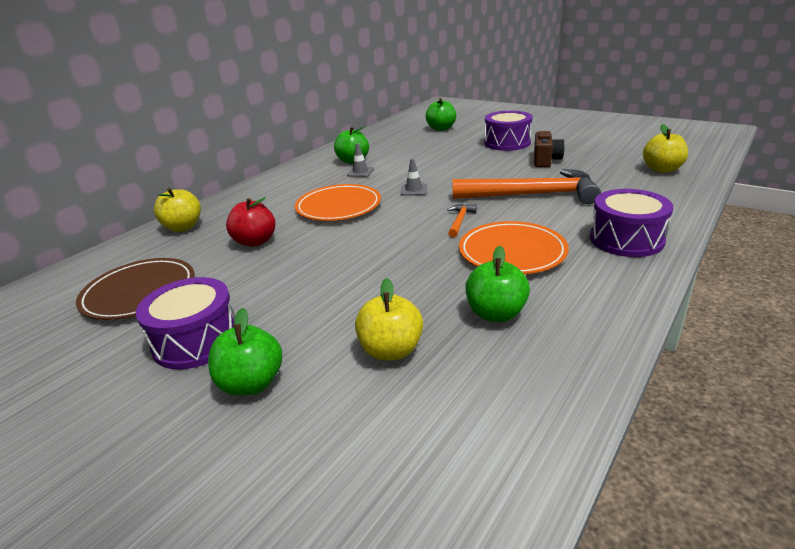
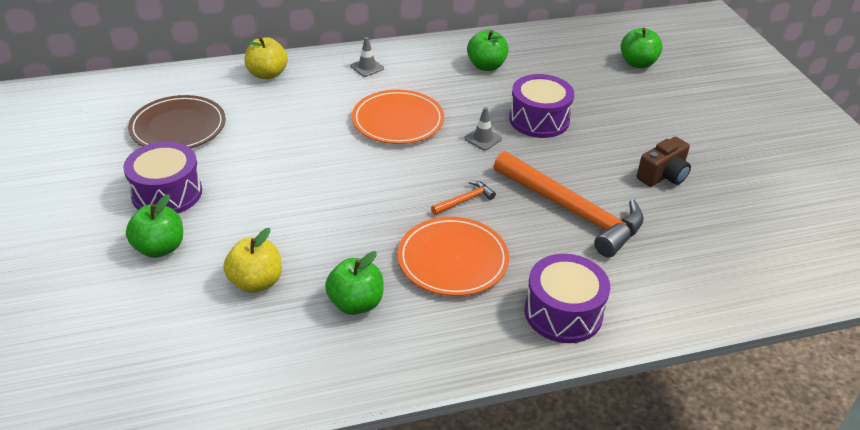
camera: 35 degrees right, 10 degrees up
(255, 241) = (295, 123): red apple -> none
(360, 172) = (471, 86): grey traffic cone -> grey traffic cone (367, 67)
(507, 143) = (668, 126): purple drum -> purple drum (539, 119)
(662, 169) = (759, 263): yellow apple -> none

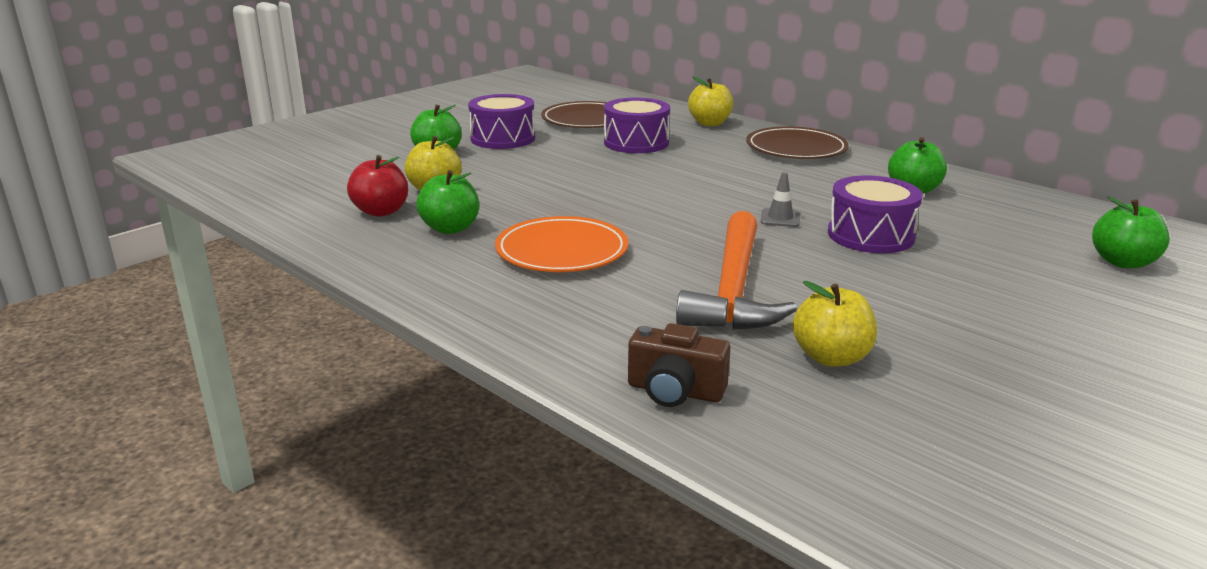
camera: 60 degrees right, 15 degrees down
(275, 334) = (381, 211): none -> red apple
(367, 67) = (796, 148): grey traffic cone -> brown plate
(398, 121) = (737, 179): orange plate -> none
(465, 200) = (662, 234): orange hammer -> none
(563, 313) = (549, 322): purple drum -> purple drum (636, 143)
(663, 175) = (904, 329): brown camera -> brown camera (675, 391)
(679, 218) = (831, 357): none -> yellow apple

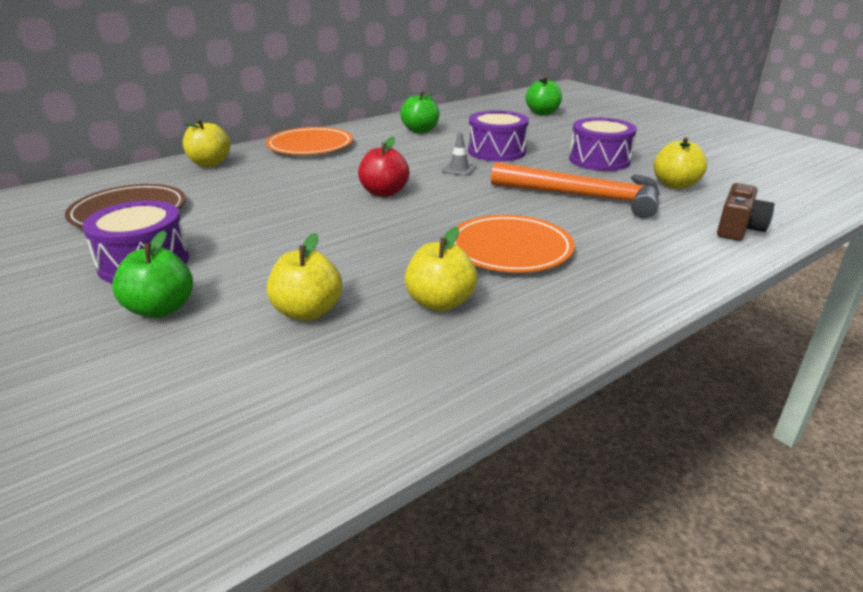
camera: 80 degrees left, 5 degrees up
(381, 211) = (367, 351): red apple -> red apple (384, 192)
(450, 228) = (440, 303): green apple -> yellow apple
(636, 143) = (236, 196): purple drum -> purple drum (599, 160)
(796, 148) = (310, 146): brown plate -> orange plate

